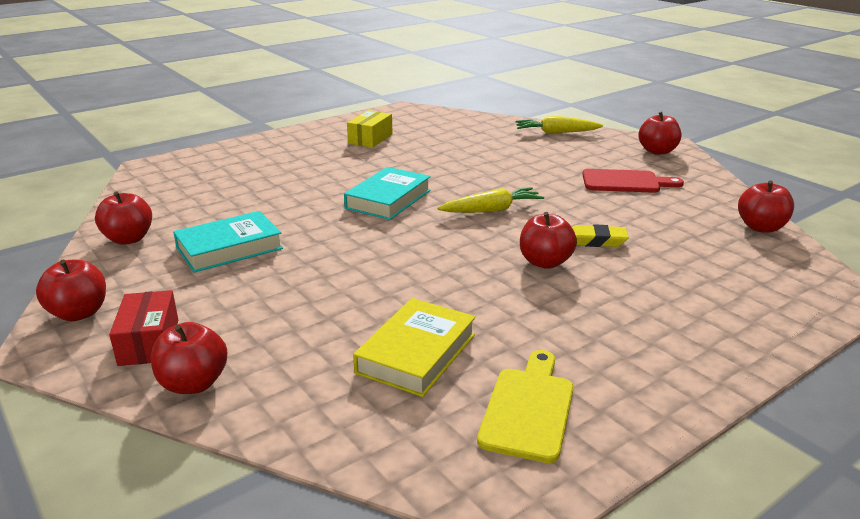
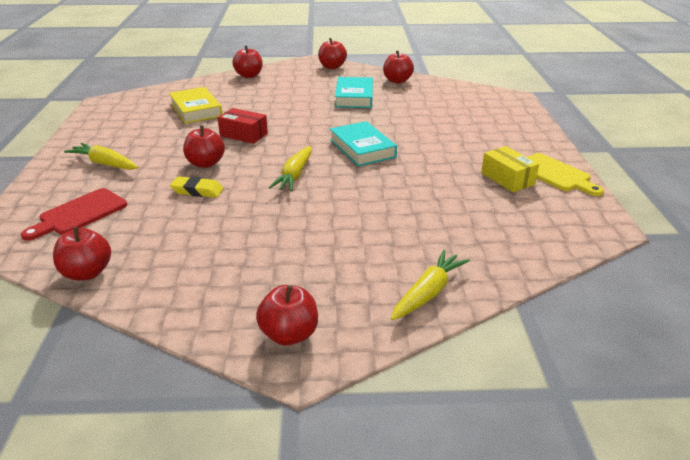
camera: 125 degrees right, 5 degrees up
(149, 342) = (289, 73): red box -> red box (243, 135)
(528, 409) = (127, 117): yellow cutting board -> yellow cutting board (555, 174)
(595, 241) = (197, 191): yellow eraser -> yellow eraser turned 60 degrees clockwise
(625, 182) = (253, 258): red cutting board -> red cutting board (79, 214)
(657, 327) = (105, 164): none -> yellow carrot

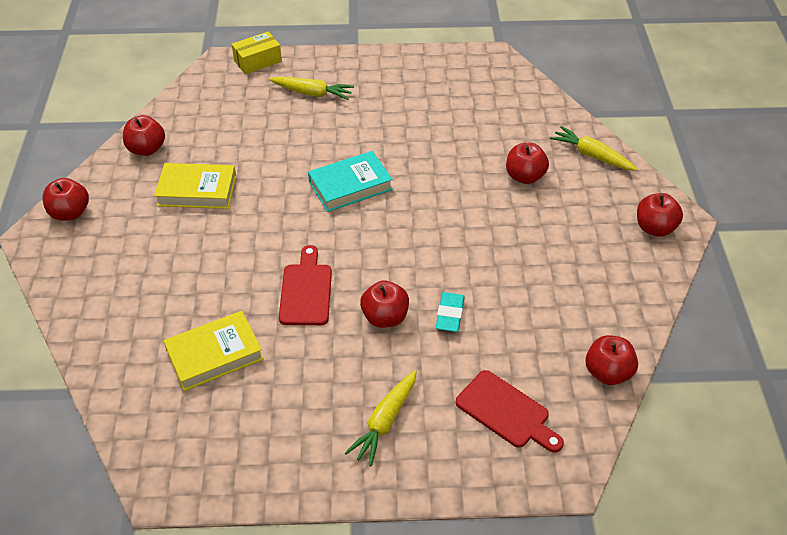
camera: 90 degrees left, 15 degrees up
(197, 191) = (450, 315): yellow eraser -> turquoise eraser
(243, 135) = (306, 291): red box -> red cutting board
(249, 75) = (82, 308): red apple -> red apple (524, 177)
(294, 175) = (413, 237): yellow carrot -> yellow carrot (312, 93)
(354, 97) = (197, 190): turquoise book -> yellow book
(507, 179) = (416, 94): yellow box -> yellow box (258, 61)
(555, 174) = (407, 65): yellow cutting board -> none

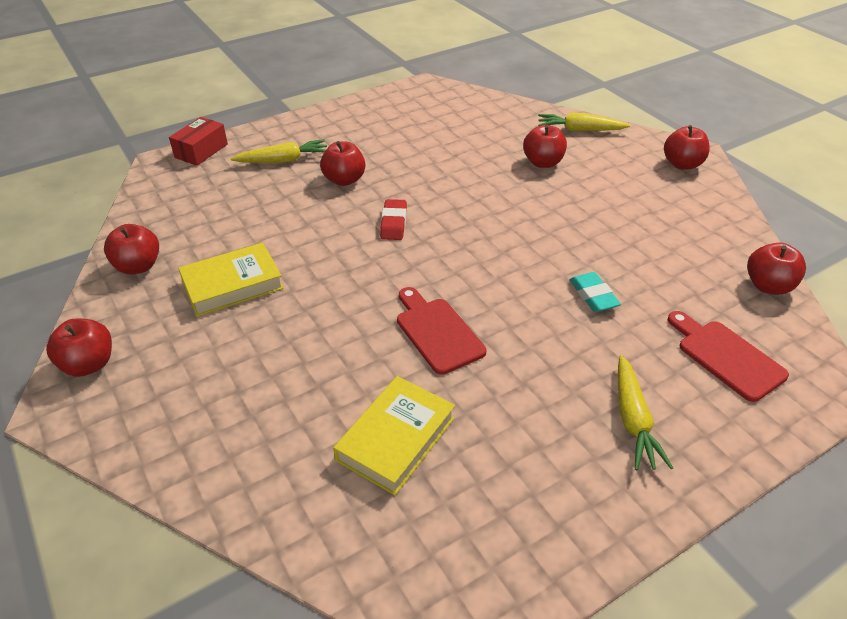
camera: 30 degrees left, 5 degrees down
(258, 61) = (201, 151): yellow box -> red box
(350, 186) = (393, 223): turquoise book -> red eraser
(385, 317) = (537, 323): red apple -> red apple (344, 180)
(506, 412) = (726, 357): red cutting board -> red cutting board turned 135 degrees counterclockwise

